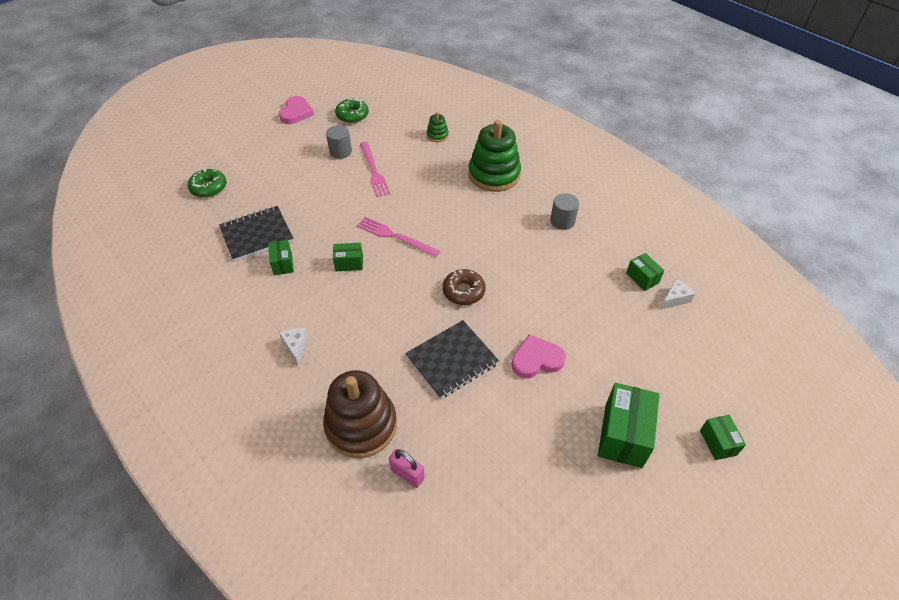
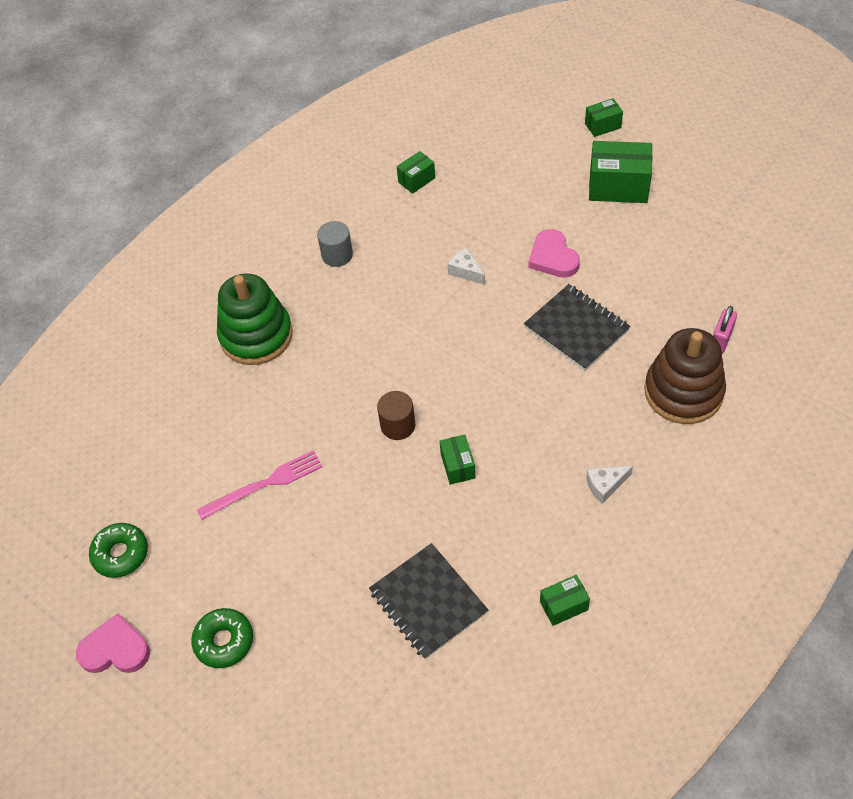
camera: 95 degrees left, 5 degrees up
(209, 188) = (335, 719): green donut -> green donut (224, 641)
(283, 264) = (476, 546): green box -> green box (563, 606)
(340, 151) = (221, 544): grey cylinder -> none
(395, 236) = (398, 425): pink fork -> brown cylinder
(437, 135) = (170, 419): green stacking toy -> none
(463, 291) = (475, 334): brown donut -> none
(675, 299) = (440, 154): white cheese -> white cheese (466, 271)

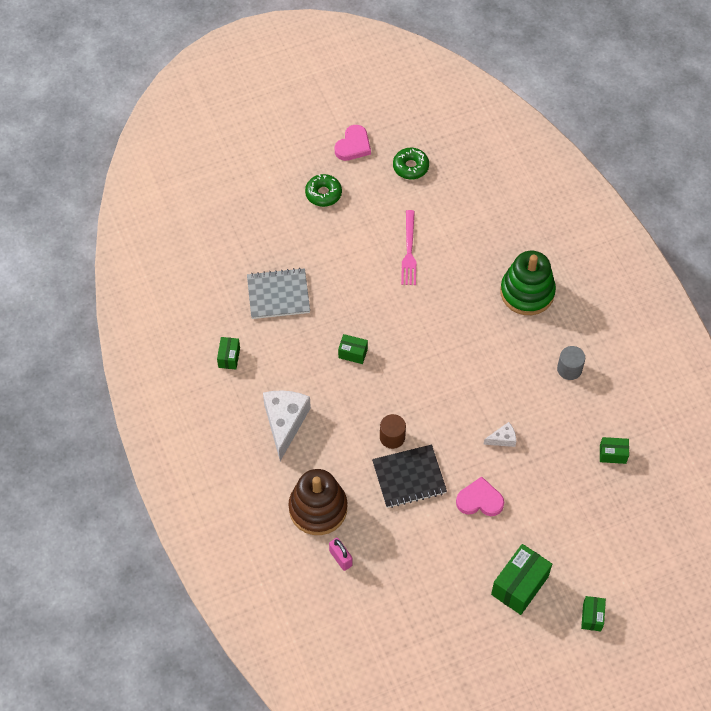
camera: 115 degrees right, 5 degrees up
(398, 425) = (403, 337): brown cylinder -> brown cylinder (392, 437)
(416, 180) = (612, 454): green box -> green box turned 75 degrees counterclockwise
(428, 602) = (278, 295): black notebook -> grey notebook
(605, 485) = (285, 422): white cheese -> white cheese, size x2.08

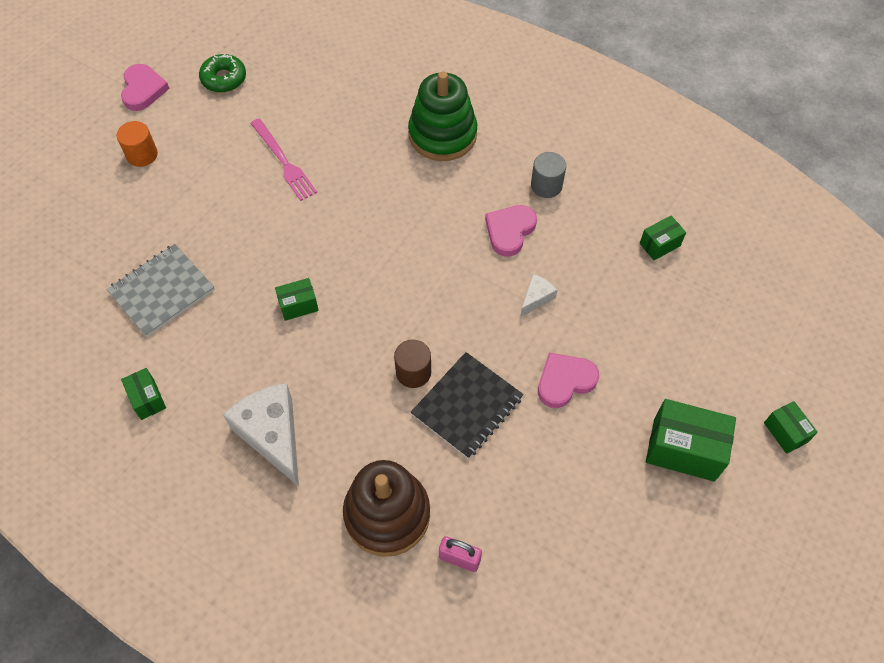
camera: 35 degrees left, 0 degrees up
(323, 194) = (142, 155): green donut -> orange cylinder
(519, 585) = (683, 450): green box -> green box turned 75 degrees counterclockwise
(520, 385) = (509, 231): none -> pink heart

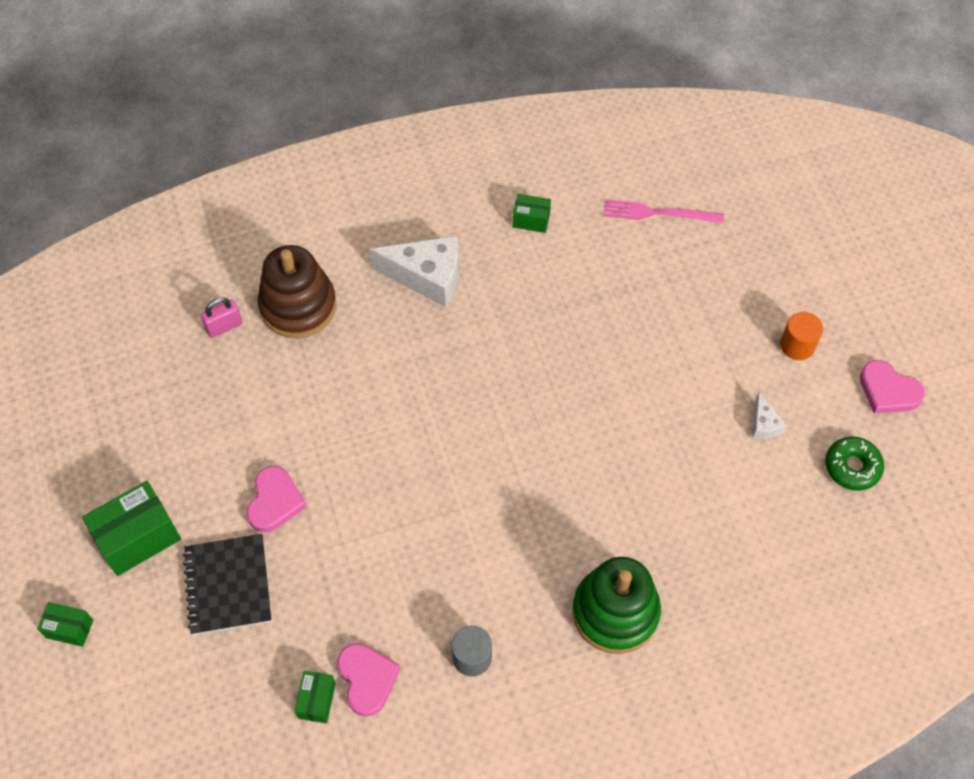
camera: 130 degrees right, 0 degrees up
(162, 291) = (625, 280): grey notebook -> none
(284, 162) = (695, 450): pink fork -> pink fork (658, 213)
(298, 305) = (525, 363): green box -> none
(413, 372) = (388, 400): brown cylinder -> none
(467, 406) = (324, 416): black notebook -> black notebook (228, 585)
(509, 231) = (451, 580): pink heart -> pink heart (367, 679)
(536, 298) = (365, 544): white cheese -> white cheese (764, 424)

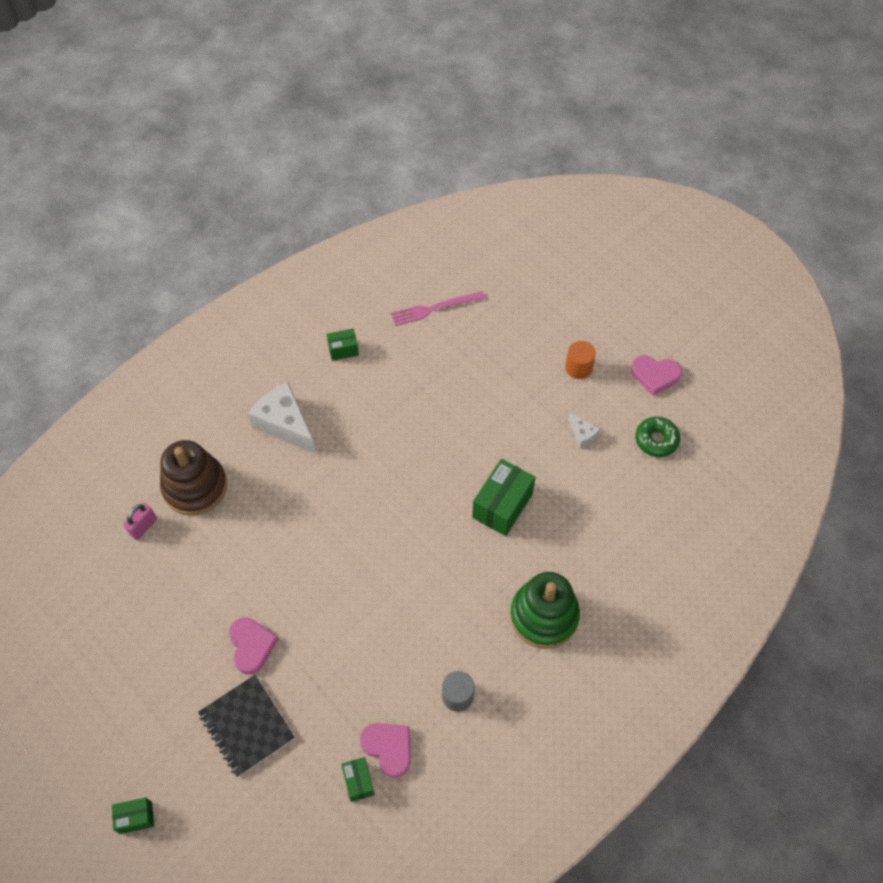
camera: 25 degrees left, 0 degrees up
(138, 538) = (156, 721): green box -> green box (502, 506)
(427, 277) = (285, 424): white cheese -> white cheese turned 120 degrees counterclockwise

